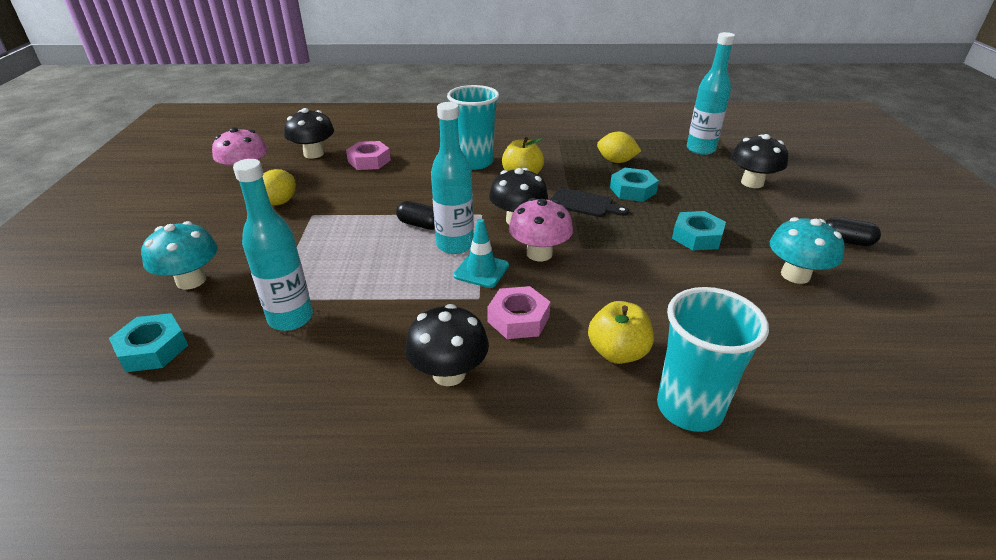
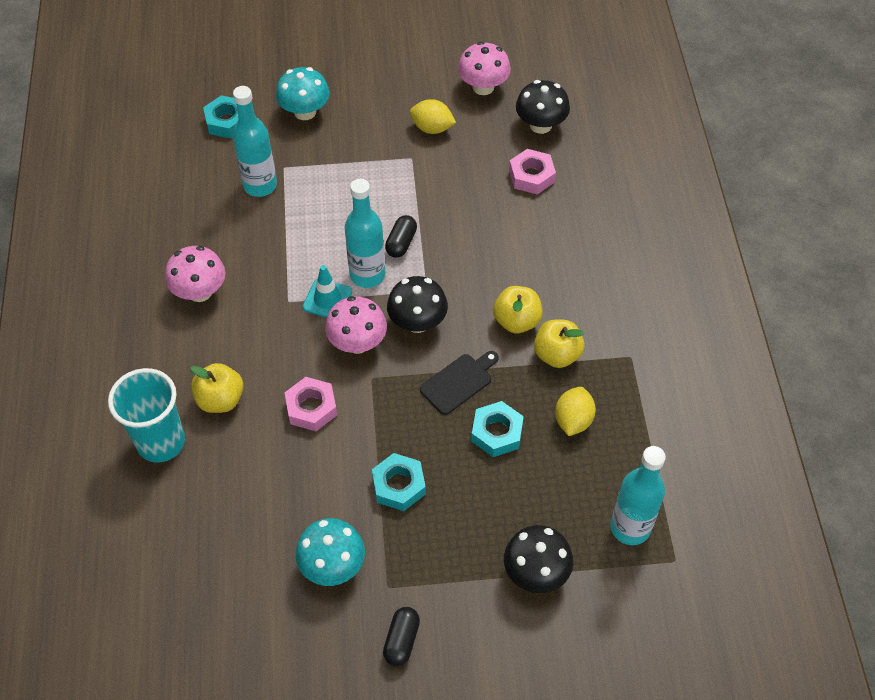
camera: 85 degrees right, 20 degrees up
(449, 373) = (200, 291): black mushroom -> pink mushroom
(475, 162) = (545, 273): turquoise cup -> none
(518, 319) = (261, 331): pink nut -> pink nut (311, 408)
(556, 163) = (557, 354): none -> yellow apple
(584, 204) = (459, 382): black cutting board -> black cutting board turned 150 degrees counterclockwise

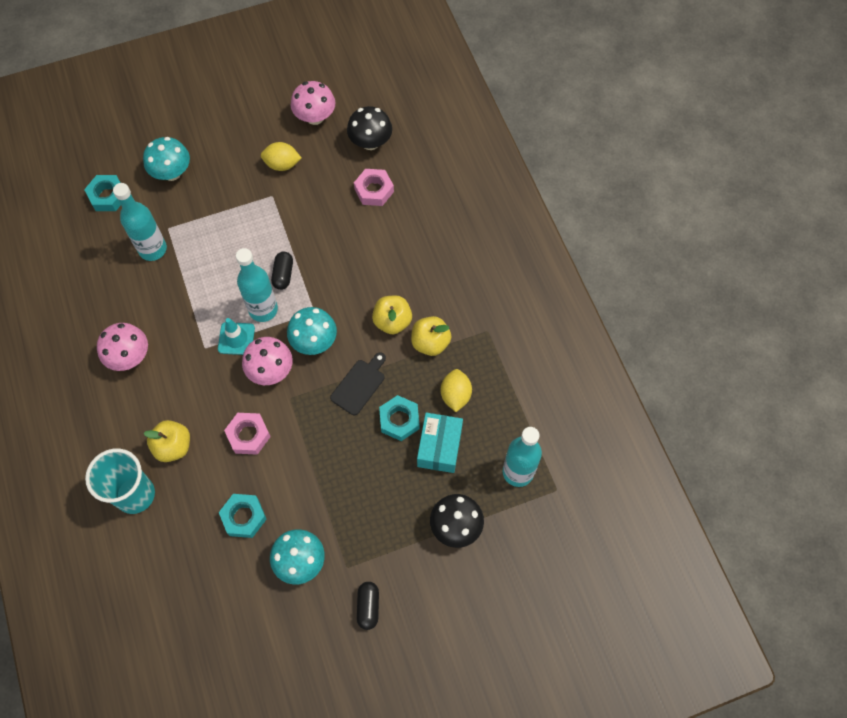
camera: 15 degrees left, 10 degrees up
(399, 485) = (334, 483): turquoise nut -> turquoise nut (244, 517)
(417, 322) = (314, 341): black mushroom -> turquoise mushroom
(538, 475) = (439, 447): none -> turquoise box

